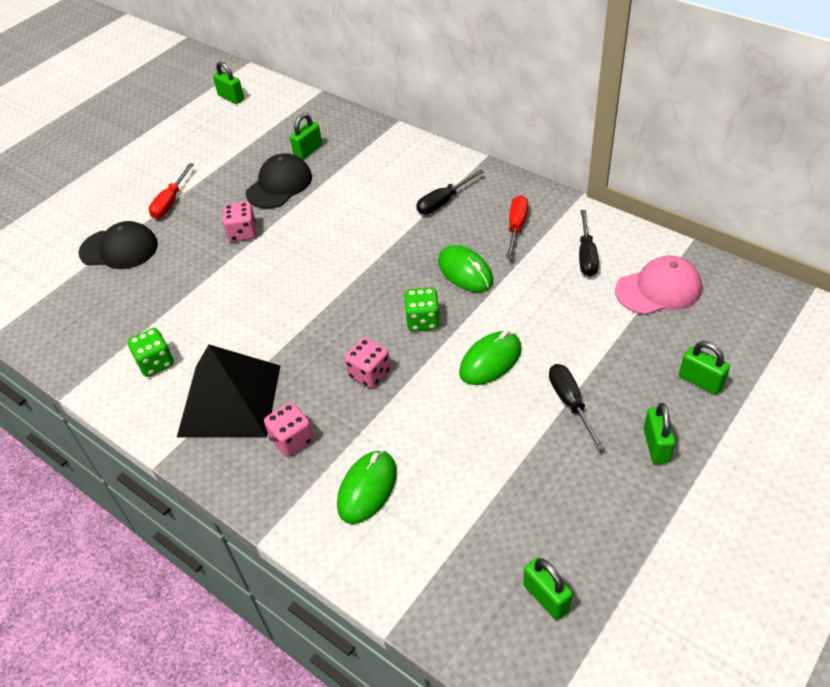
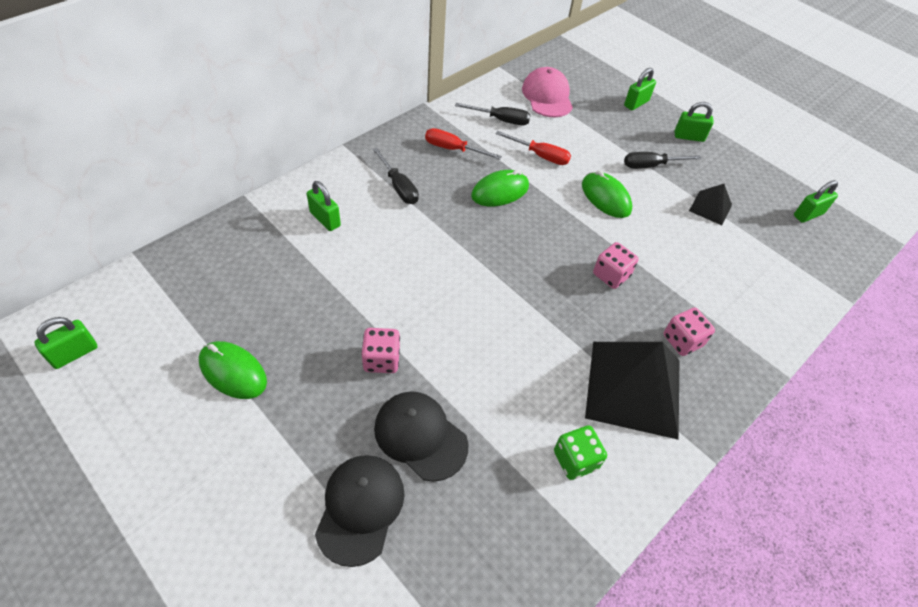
camera: 90 degrees left, 5 degrees up
(170, 202) = (285, 440): red screwdriver -> red screwdriver (540, 156)
(279, 185) = (307, 315): black cap -> black cap (420, 436)
(308, 151) = (256, 281): green padlock -> green padlock (325, 219)
(367, 489) = (731, 294): green mouse -> green mouse (233, 372)
(423, 320) = (553, 229): green dice -> none
(513, 470) = (710, 207): none -> black pyramid

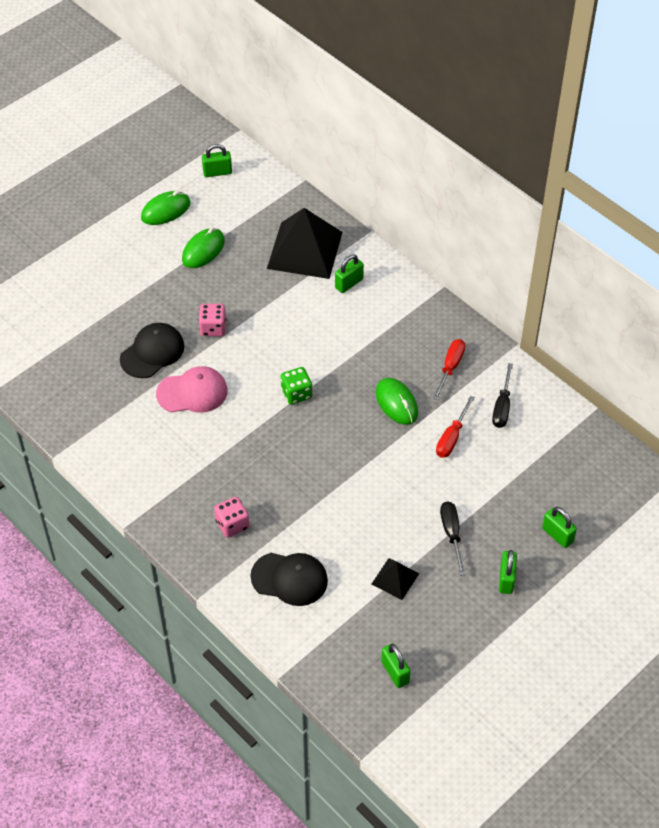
camera: 95 degrees right, 0 degrees up
(74, 353) = (217, 172): green padlock -> green padlock turned 60 degrees counterclockwise
(360, 508) = (105, 324): black cap -> black cap (289, 579)
(399, 187) = (393, 329): black screwdriver -> none
(547, 96) = (552, 449): pink cap -> pink cap (192, 392)
(575, 460) = (131, 439): green dice -> green dice (296, 393)
(605, 197) = (398, 487): green mouse -> green mouse (165, 210)
(611, 275) = (301, 481): pink dice -> none
(633, 388) = (188, 483): black pyramid -> black pyramid (305, 250)

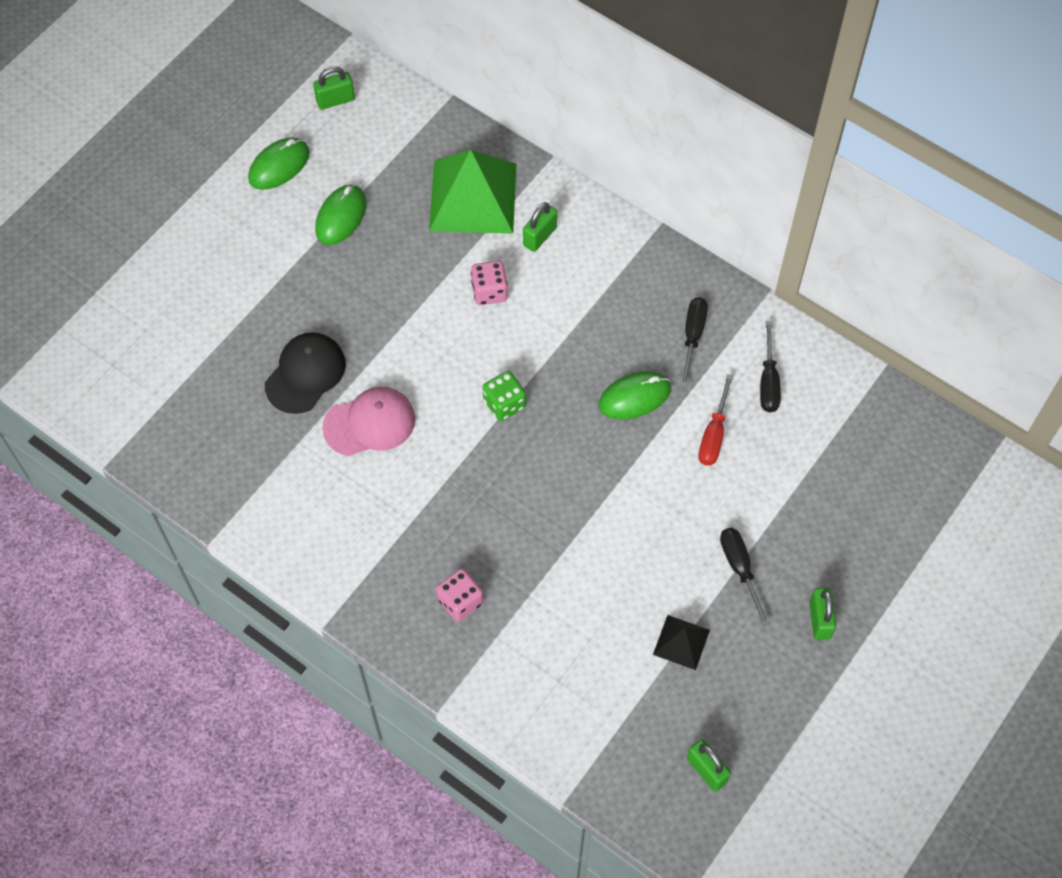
camera: 10 degrees left, 10 degrees up
(213, 328) = (377, 327): pink dice -> pink dice (489, 291)
(289, 579) = (549, 664): black cap -> none
(305, 250) = (473, 196): black pyramid -> green pyramid
(396, 403) = (634, 397): green mouse -> green mouse turned 75 degrees counterclockwise
(450, 367) = (692, 336): red screwdriver -> black screwdriver
(557, 535) = (871, 548): green padlock -> none

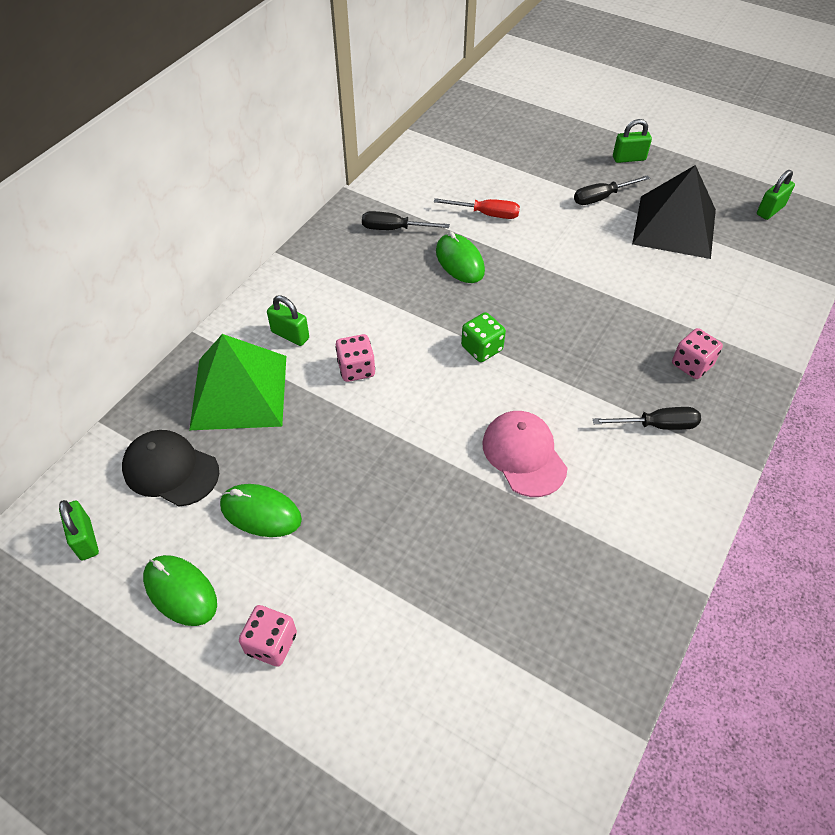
camera: 95 degrees left, 10 degrees down
(226, 226) = (271, 643): none -> pink dice
(305, 374) = (474, 523): black cap -> black cap (170, 470)
(681, 642) = (674, 226): black pyramid -> black pyramid, size x2.10
(768, 381) = (432, 186): black screwdriver -> black screwdriver (657, 425)

